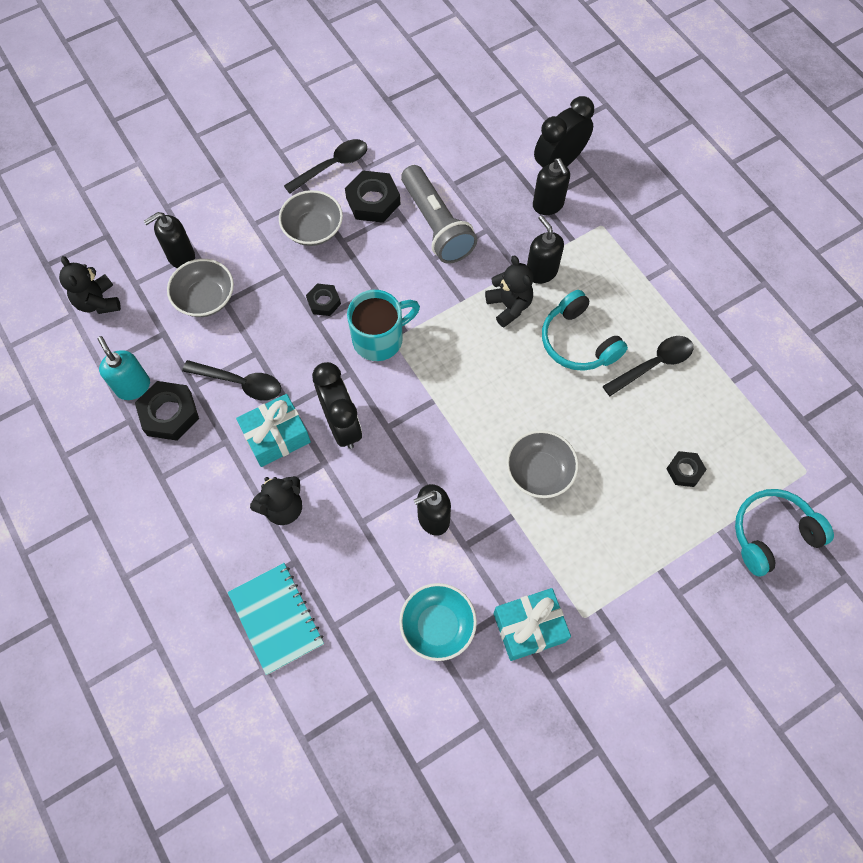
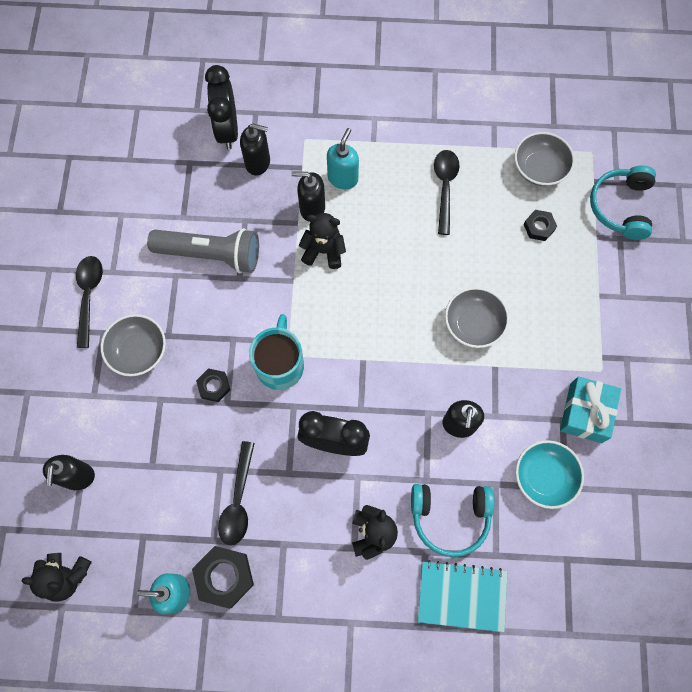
camera: 55 degrees left, 5 degrees up
(205, 298) = (136, 480): grey bowl -> grey bowl (539, 168)
(240, 383) = (238, 500): black spoon -> black spoon turned 135 degrees clockwise
(276, 436) = (307, 500): turquoise gift -> none
(373, 201) = (149, 287): black nut -> none
(578, 342) = (389, 224): turquoise headphones -> turquoise headphones (450, 517)
(590, 277) = (343, 178): none -> turquoise soap dispenser

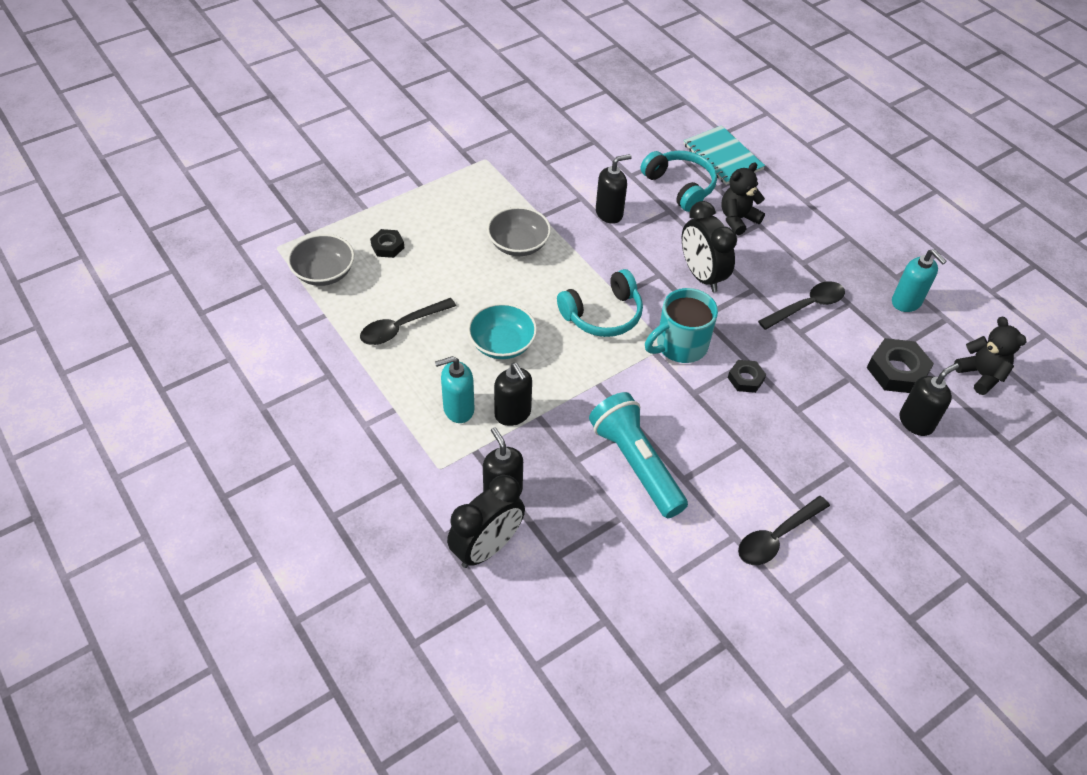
camera: 130 degrees left, 20 degrees down
(138, 351) = (778, 456): grey bowl -> none
(210, 254) = (636, 464): grey flashlight -> turquoise flashlight
(224, 577) = (863, 281): black nut -> black nut (897, 371)
(323, 251) = (548, 378): black teddy bear -> none
(544, 477) = (598, 154): turquoise bowl -> turquoise bowl (502, 344)
(585, 413) = (528, 153): turquoise gift -> none
(620, 207) = (322, 206): turquoise headphones -> turquoise headphones (603, 315)

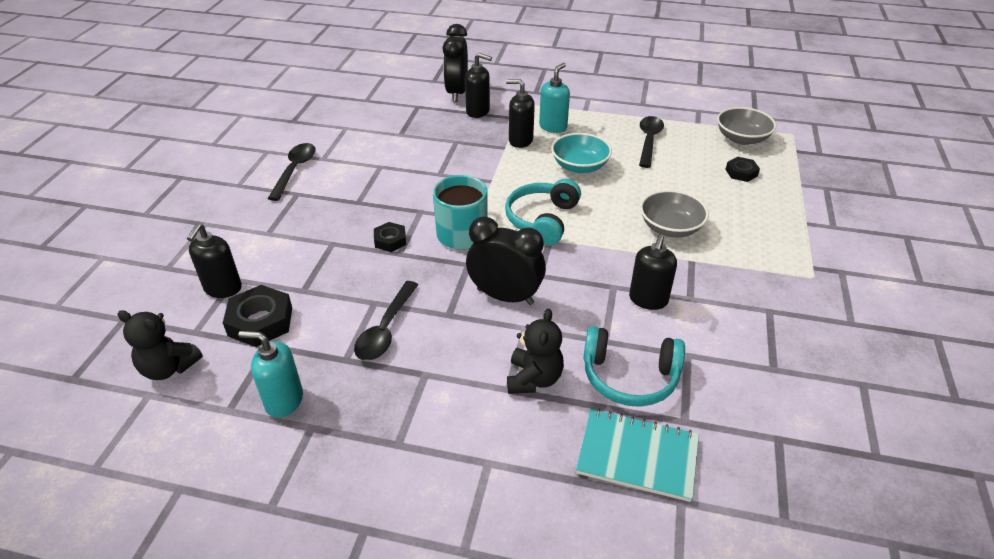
camera: 140 degrees right, 10 degrees down
(636, 464) = (417, 157): turquoise flashlight -> none

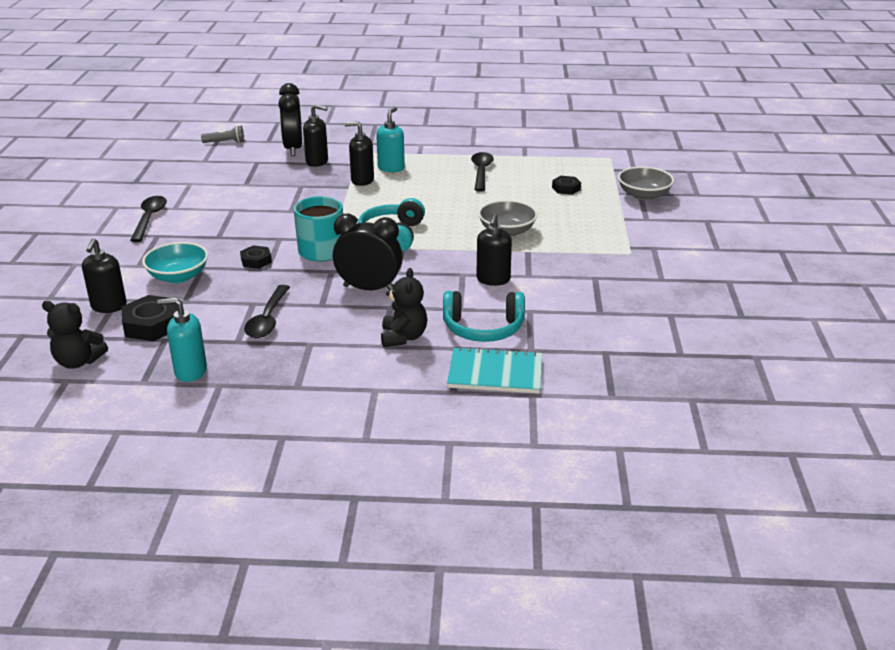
camera: 10 degrees left, 10 degrees down
(391, 79) = (225, 142): none -> grey flashlight
(579, 166) = (420, 195): turquoise bowl -> turquoise bowl (178, 276)
(741, 138) = (565, 164): grey bowl -> grey bowl (643, 195)

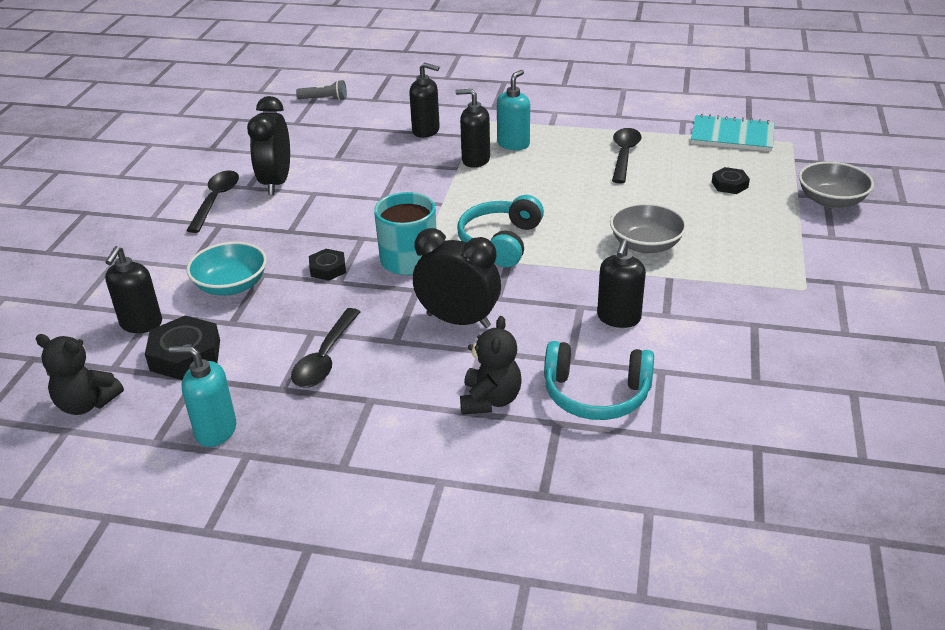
camera: 10 degrees right, 5 degrees up
(293, 149) = (401, 111): black clock -> black clock (276, 183)
(495, 373) = (603, 469): turquoise notebook -> turquoise notebook (732, 136)

